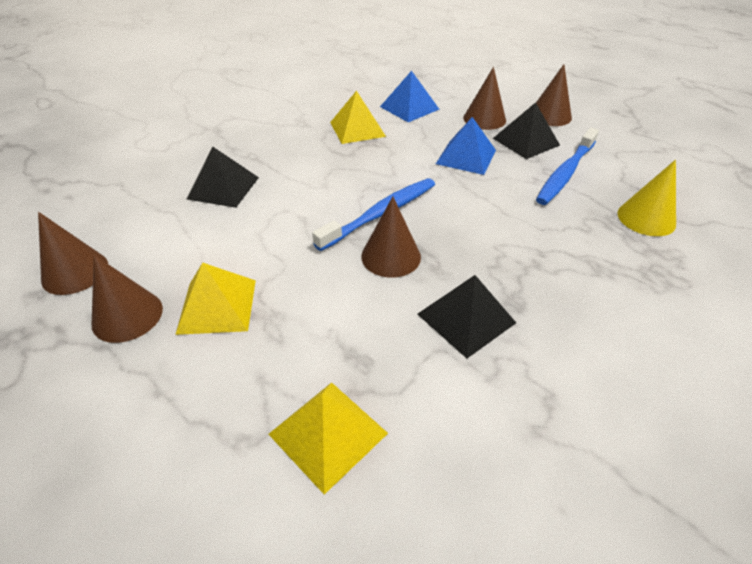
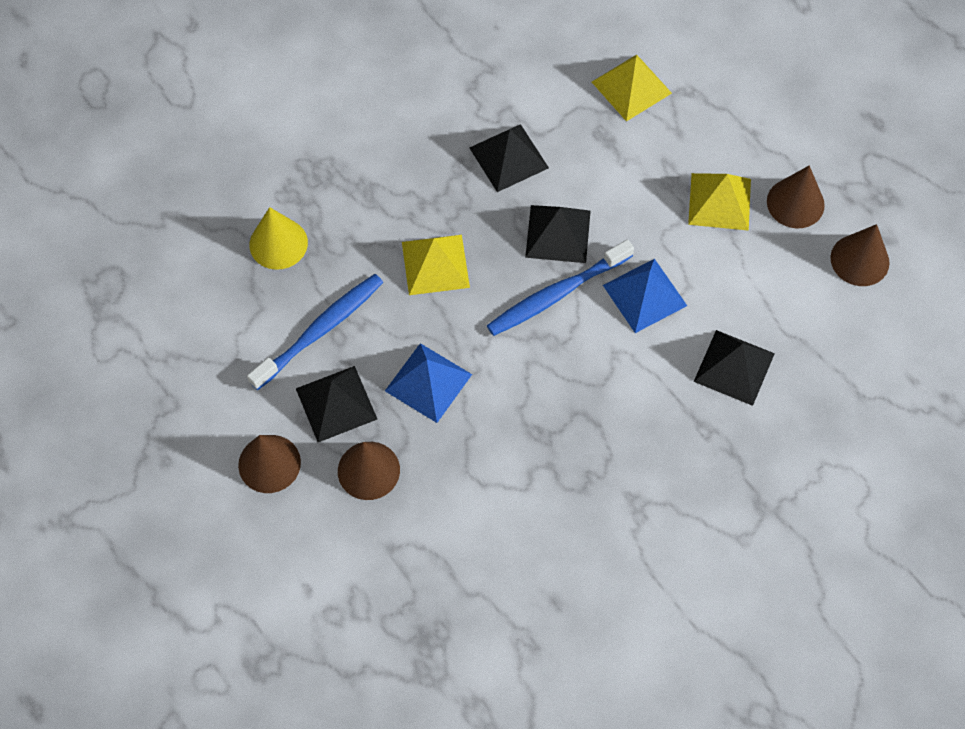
camera: 170 degrees left, 20 degrees up
(357, 129) = (558, 473): yellow pyramid -> yellow pyramid (435, 264)
(391, 256) = (558, 233): brown cone -> black pyramid
(409, 108) = (469, 522): blue pyramid -> blue pyramid (644, 295)

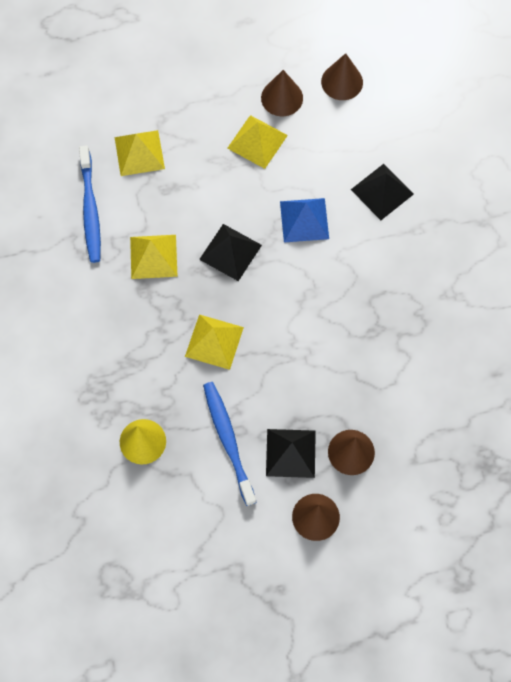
camera: 65 degrees left, 5 degrees up
(428, 382) = (303, 385): blue pyramid -> none
(509, 157) = (153, 256): black pyramid -> yellow pyramid
(557, 294) = (276, 273): blue toothbrush -> blue toothbrush (90, 209)

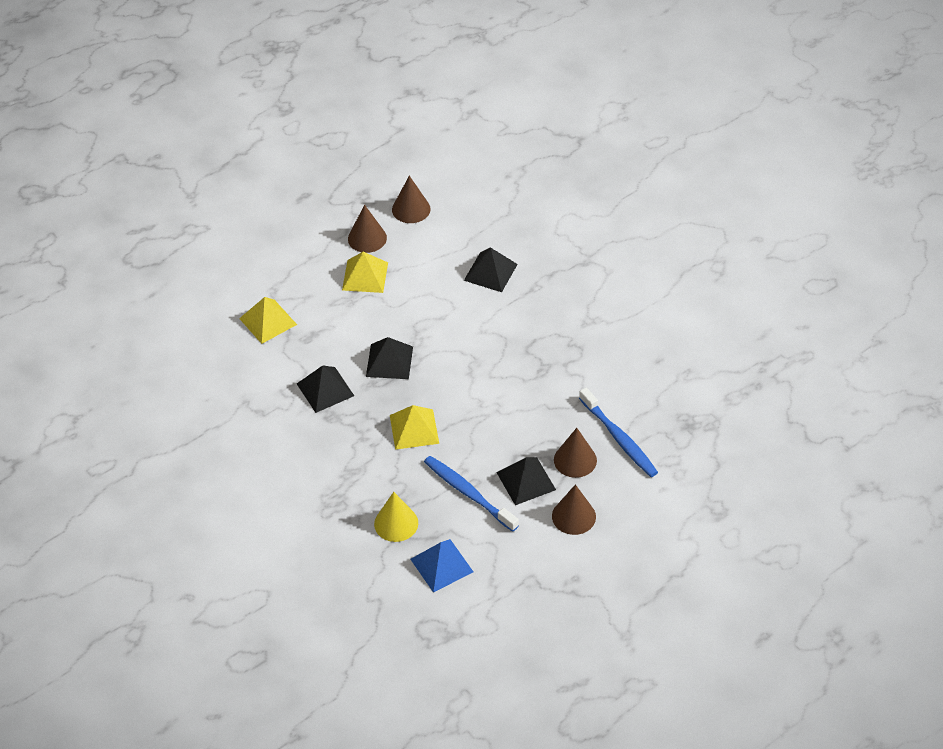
camera: 25 degrees left, 20 degrees down
(90, 209) = (249, 377): blue toothbrush -> blue toothbrush (619, 438)
(153, 256) = (325, 389): yellow pyramid -> black pyramid
(304, 220) = (438, 315): blue pyramid -> blue pyramid (441, 565)

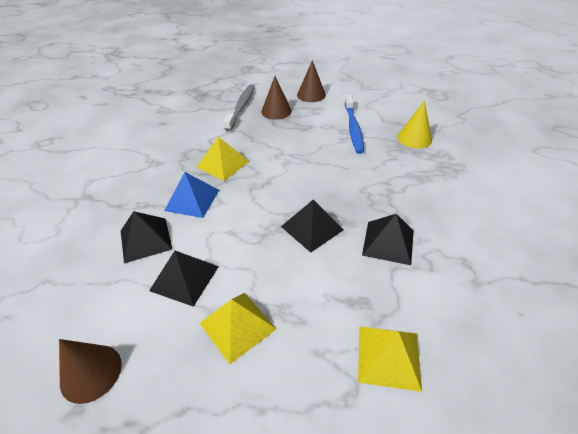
camera: 135 degrees left, 5 degrees down
(367, 238) = (177, 375): brown cone -> none
(414, 429) = (347, 174): yellow pyramid -> yellow pyramid (223, 164)
(441, 565) = (405, 111): blue pyramid -> blue pyramid (192, 200)
(526, 481) = (314, 117): black pyramid -> black pyramid (184, 278)
(619, 438) = (241, 107): blue toothbrush -> grey toothbrush

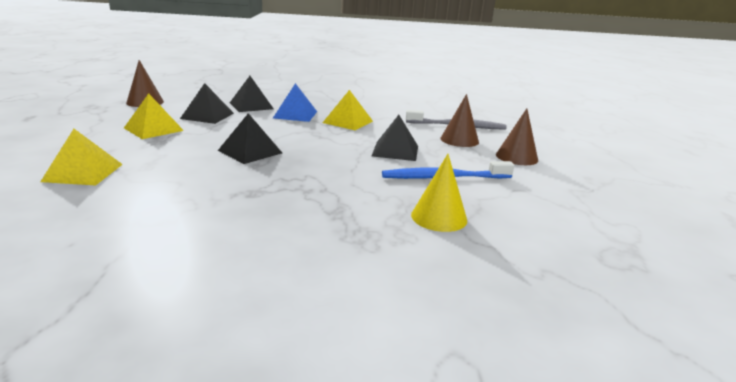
camera: 80 degrees right, 20 degrees down
(388, 242) = (217, 182): black pyramid -> black pyramid (395, 151)

